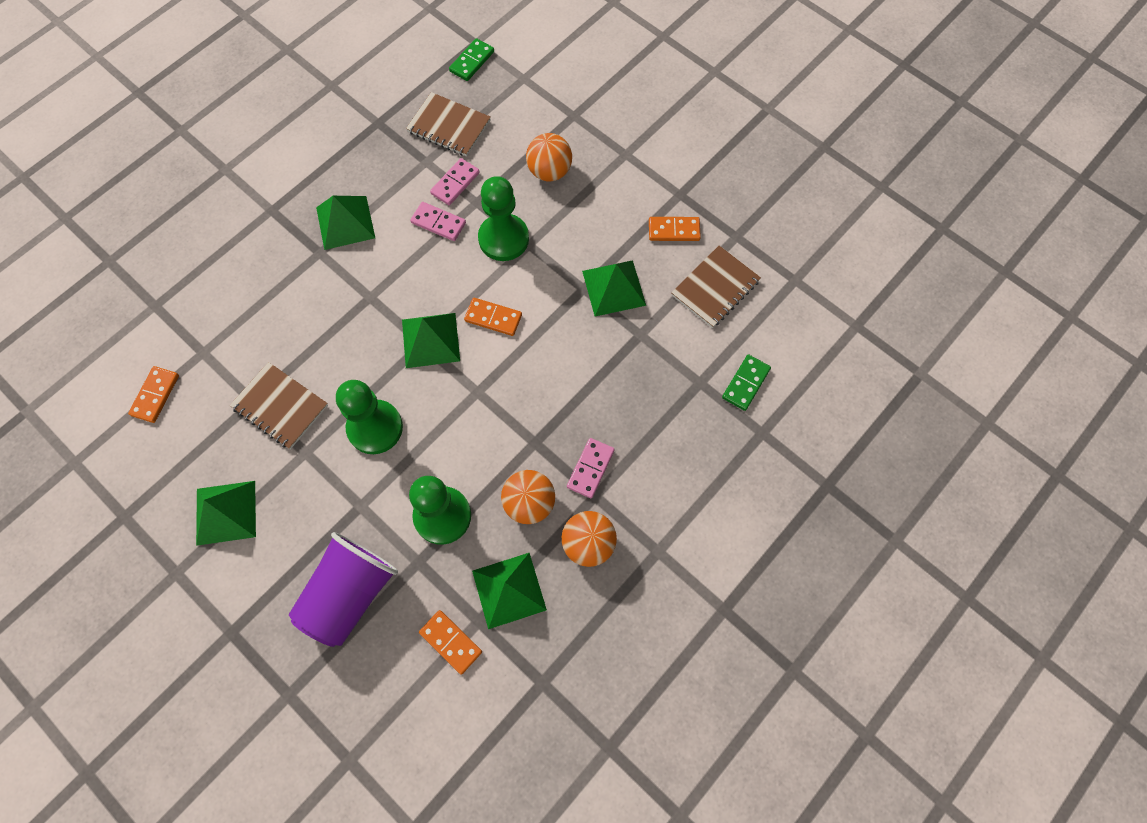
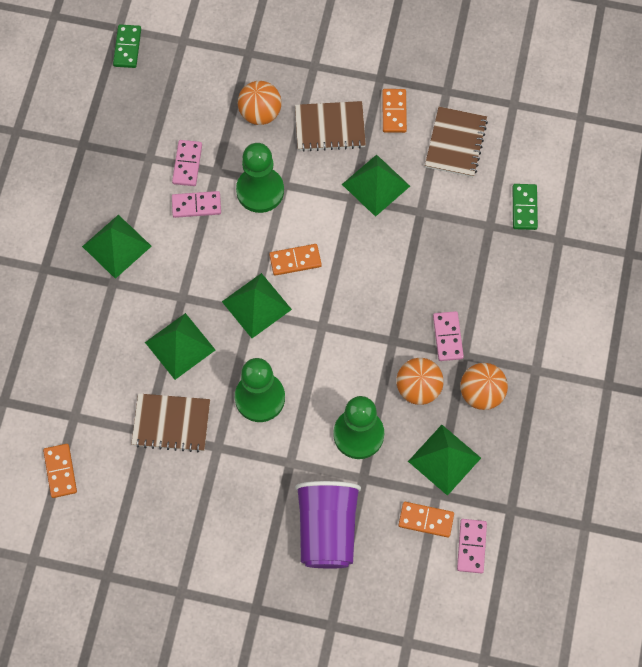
camera: 30 degrees left, 0 degrees up
(226, 512) = (187, 527): green pyramid -> green pyramid (180, 346)
(449, 126) = (147, 117): brown notebook -> brown notebook (330, 128)
(478, 698) = (471, 546): none -> pink domino
(674, 230) = (394, 112): orange domino -> orange domino turned 60 degrees counterclockwise

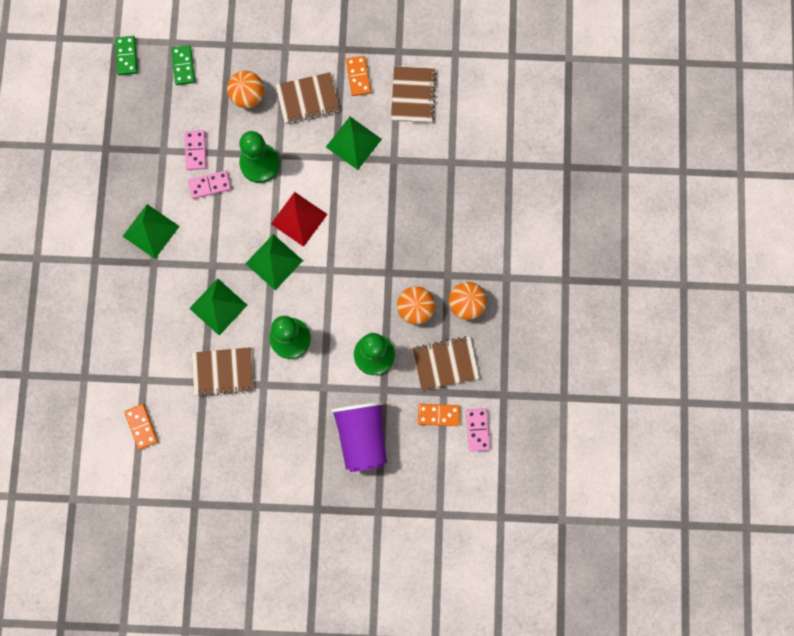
camera: 10 degrees left, 10 degrees up
(295, 261) = (299, 219): orange domino -> red pyramid
(444, 459) = (445, 363): green pyramid -> brown notebook
(448, 337) = (432, 262): pink domino -> none
(524, 208) = (477, 142): green domino -> green domino (183, 66)

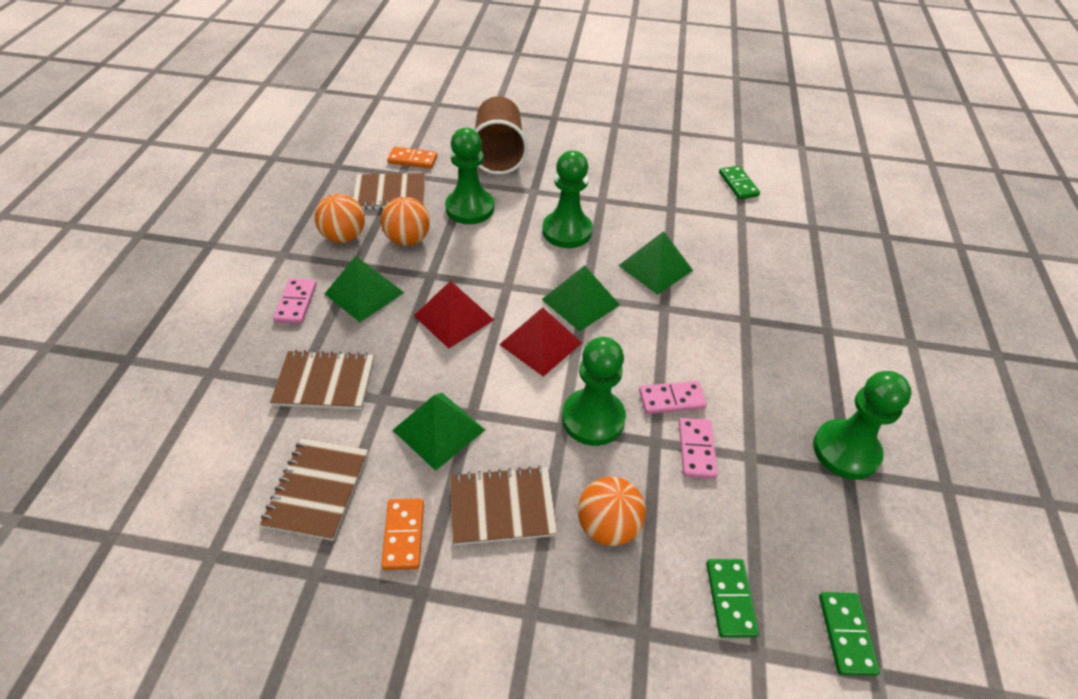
camera: 175 degrees left, 30 degrees down
(103, 162) = (845, 451): none -> green pawn
(141, 426) = (738, 184): orange domino -> green domino
(151, 231) = (754, 354): green pyramid -> green pyramid (364, 293)
(223, 372) = (648, 213): brown notebook -> brown notebook (325, 382)
(362, 436) = (498, 154): purple cup -> brown cup
(363, 233) = (454, 317): none -> red pyramid
(477, 430) = (376, 146): pink domino -> pink domino (296, 303)

